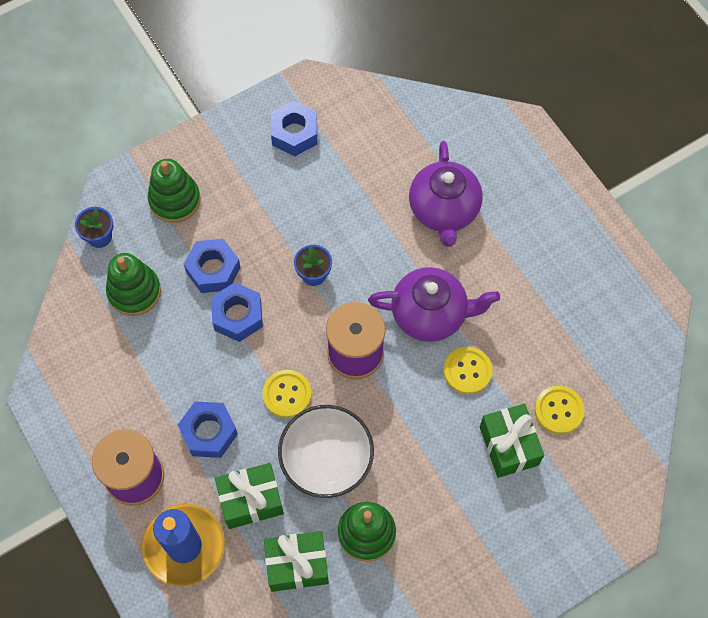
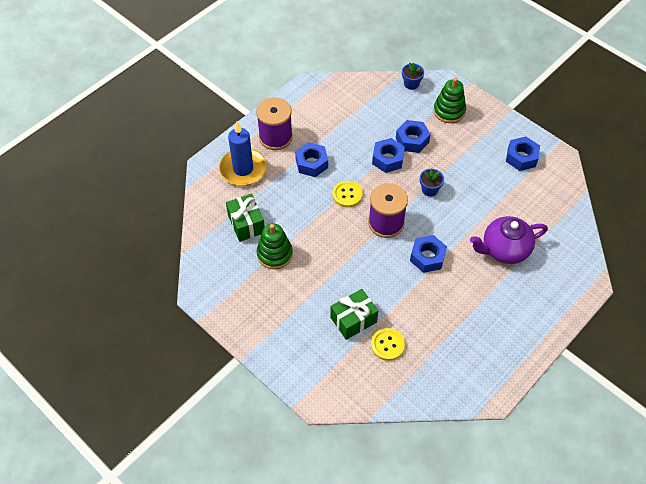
camera: 75 degrees right, 10 degrees down
(134, 291) = (384, 108): green stacking toy -> none
(251, 500) = (278, 193): green gift -> none
(326, 460) = (313, 224): white bowl -> none
(430, 314) = (427, 257): purple teapot -> blue nut
(467, 371) = (396, 286): yellow button -> none

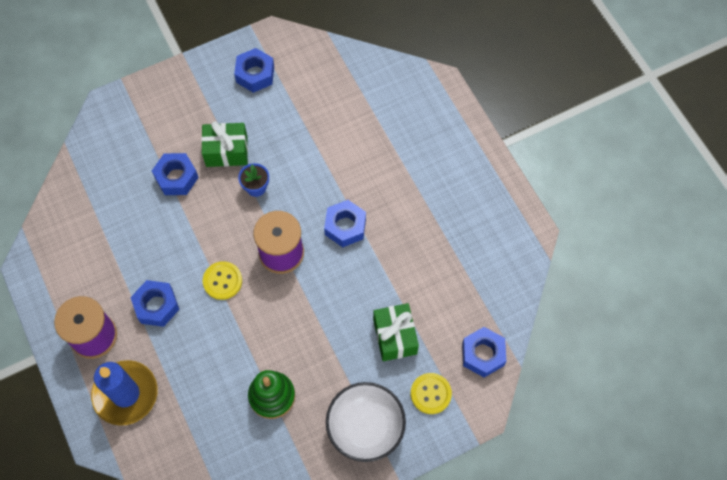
camera: 70 degrees left, 10 degrees up
(246, 224) = (213, 416): green gift -> green gift (226, 151)
(274, 322) = (365, 427): none -> white bowl
(387, 159) = (191, 215): blue nut -> blue nut (482, 354)
(387, 345) = (439, 312): yellow button -> yellow button (430, 394)
(411, 84) = (90, 144): blue flower pot -> none
(449, 111) = (153, 120): green stacking toy -> none
(504, 249) = (367, 145): purple teapot -> none

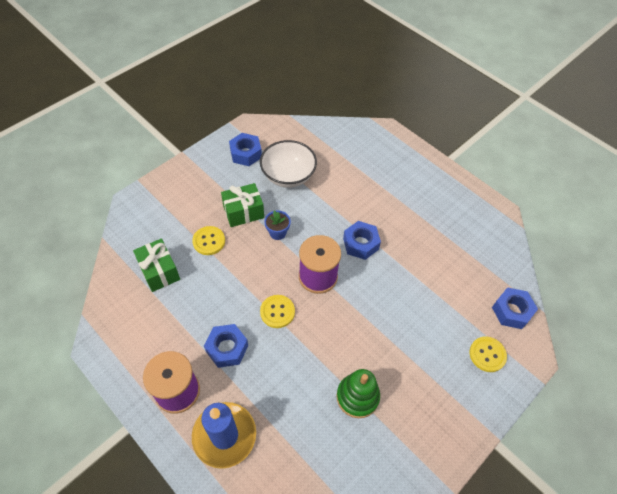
camera: 20 degrees left, 10 degrees down
(176, 178) = (209, 241): blue nut -> yellow button
(365, 427) = (448, 399): white bowl -> white bowl (288, 175)
(395, 336) = (437, 317): green gift -> green gift (159, 271)

